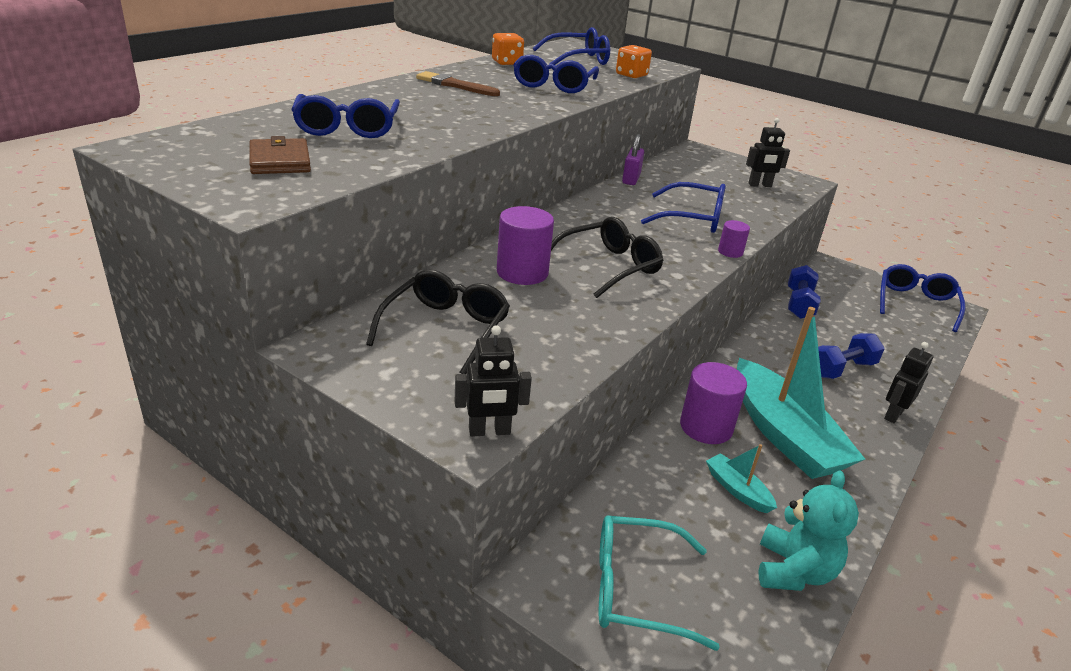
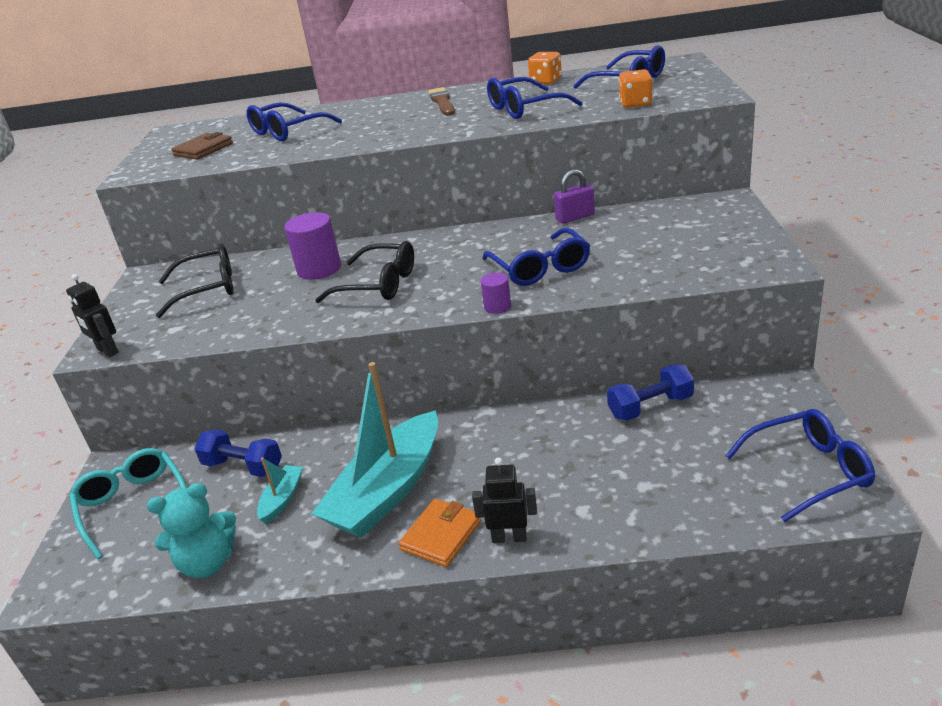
camera: 60 degrees right, 0 degrees up
(706, 427) = (350, 451): purple cylinder -> none
(760, 185) = (701, 255): black robot -> none
(841, 369) = (553, 478): blue dumbbell -> blue dumbbell (243, 467)
(866, 438) = (441, 535): none -> orange wallet

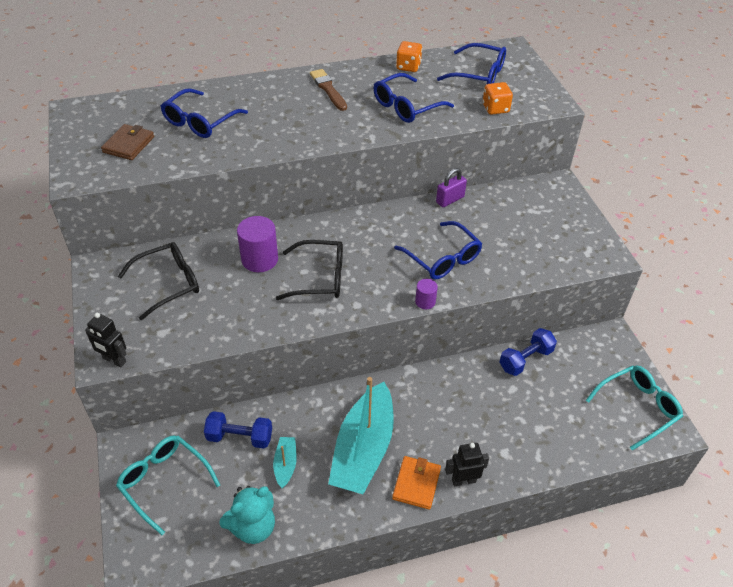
camera: 20 degrees left, 15 degrees up
(808, 471) = (637, 408): blue glasses -> turquoise glasses

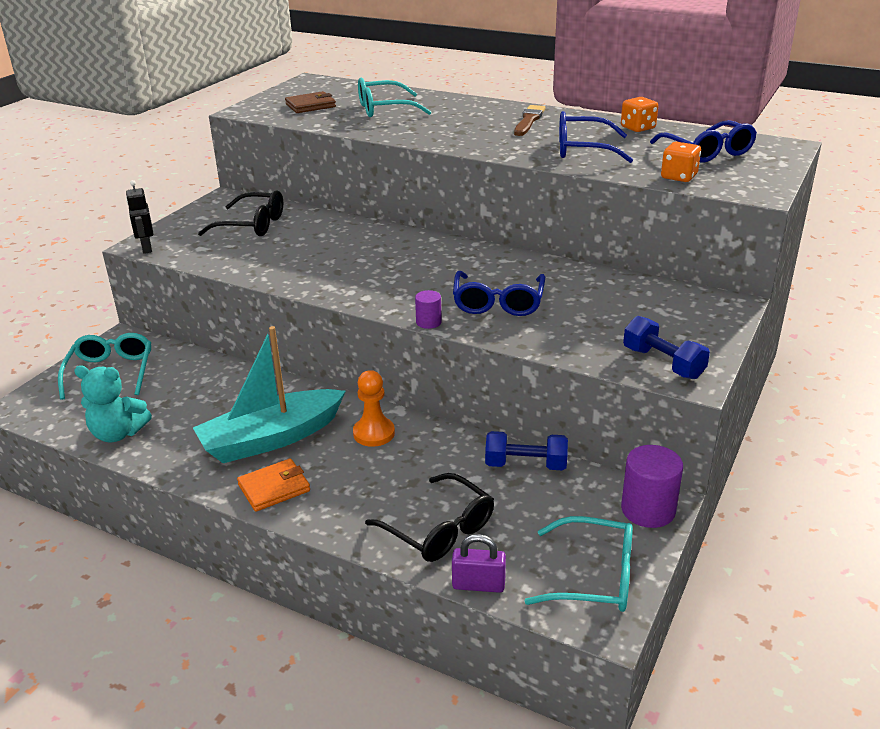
camera: 45 degrees right, 15 degrees down
(200, 122) = (384, 109): blue glasses -> turquoise glasses
(240, 437) = (197, 376): blue dumbbell -> blue dumbbell (663, 363)
(259, 259) = (340, 239): purple cylinder -> purple cylinder (648, 510)
(285, 464) = (200, 411): turquoise boat -> none
(320, 278) = (366, 268): black glasses -> black glasses (439, 529)
(419, 398) = (374, 433): none -> orange pawn
(450, 200) = (579, 269): purple padlock -> purple padlock (478, 585)
(463, 480) = (316, 512): black robot -> none

